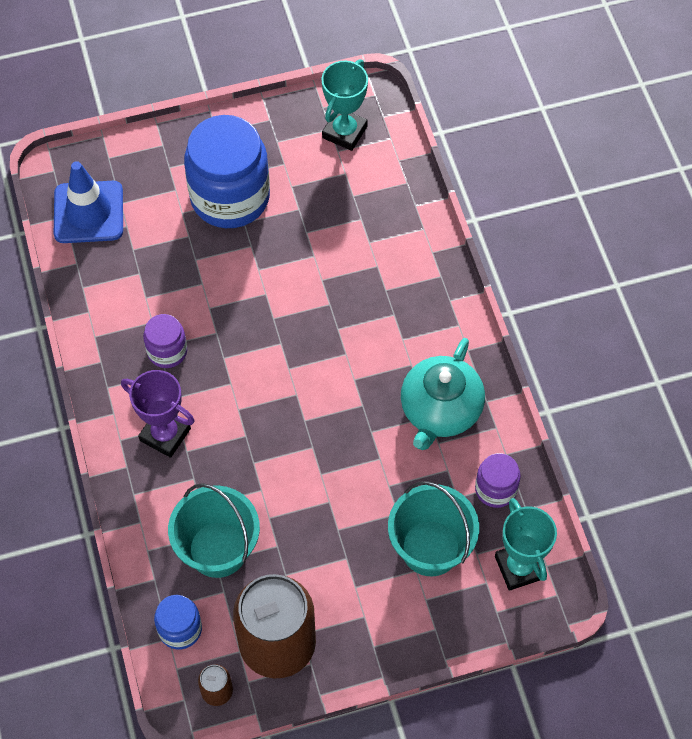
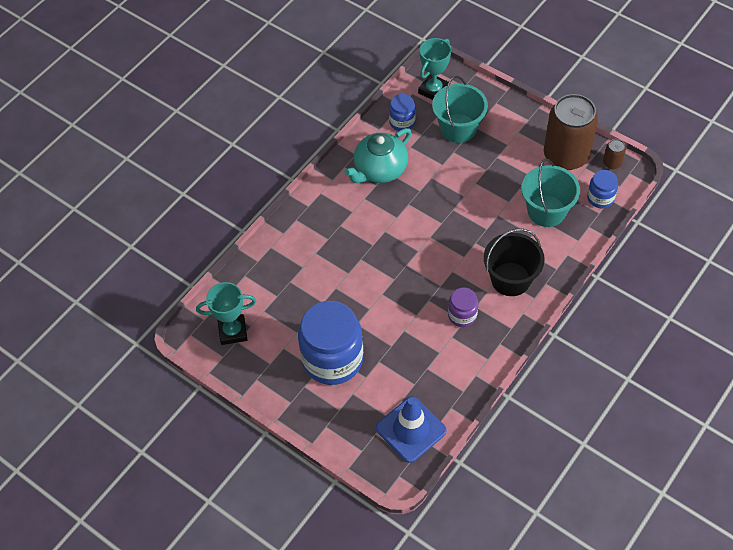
camera: 125 degrees left, 5 degrees down
(165, 434) = (510, 279): purple trophy -> black bucket
(440, 410) = (380, 169): turquoise teapot -> turquoise teapot turned 150 degrees clockwise
(495, 489) = (402, 122): purple jar -> blue jar

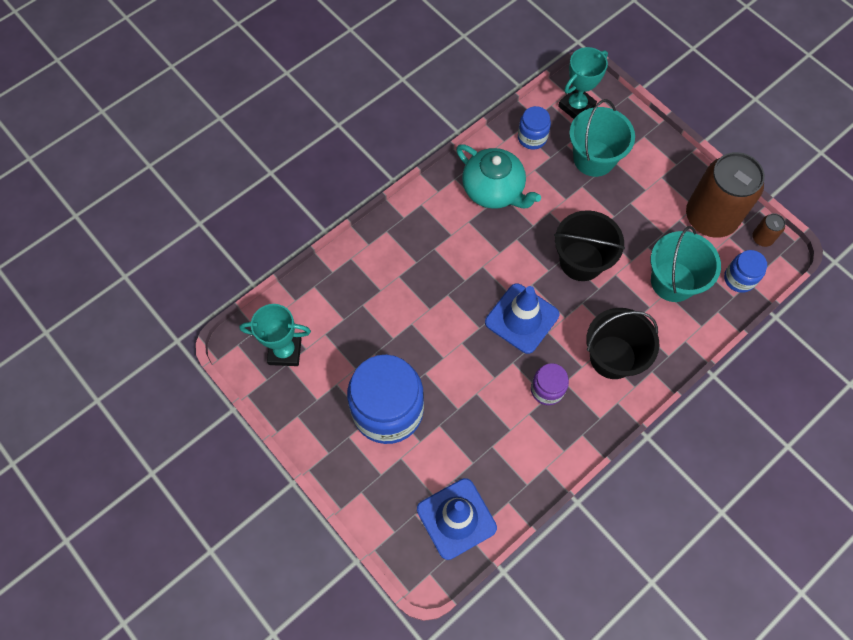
camera: 10 degrees right, 10 degrees up
(380, 169) = (494, 190): turquoise teapot -> turquoise teapot turned 105 degrees counterclockwise
(428, 265) = (522, 318): none -> blue traffic cone
(467, 210) = (581, 261): none -> black bucket

